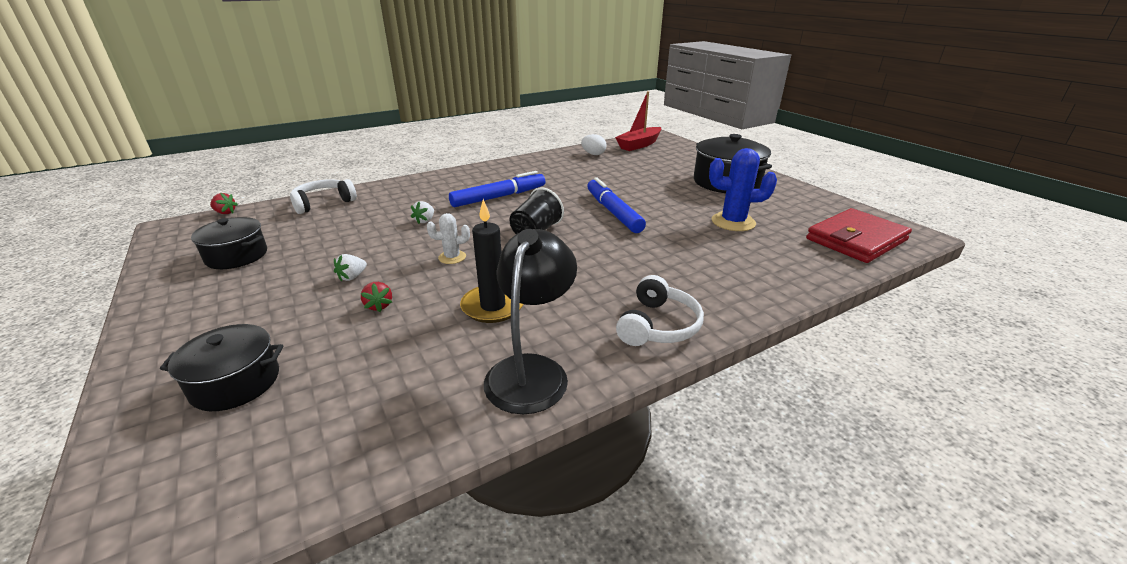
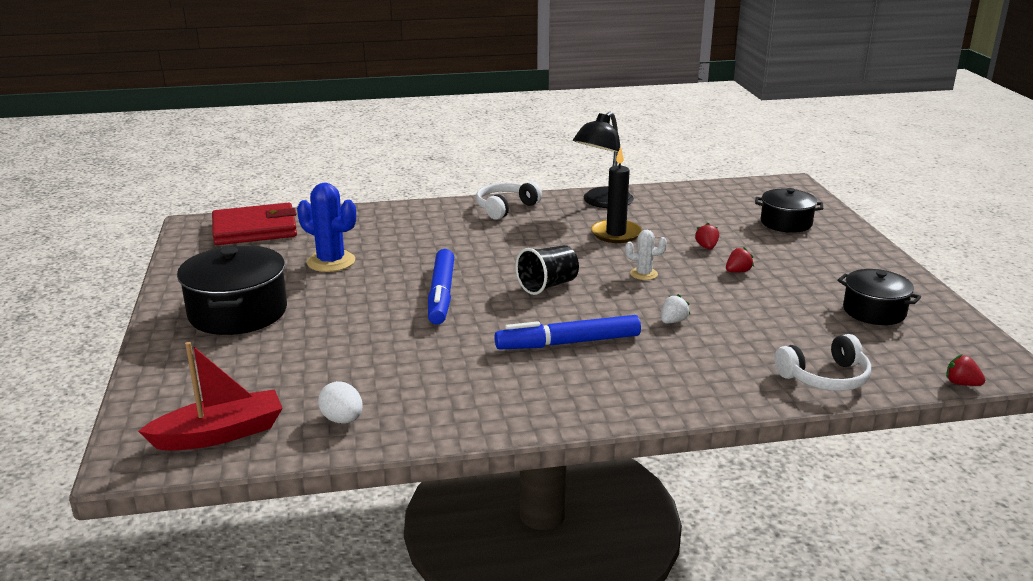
camera: 160 degrees left, 5 degrees down
(352, 277) = (737, 271): white strawberry -> red strawberry

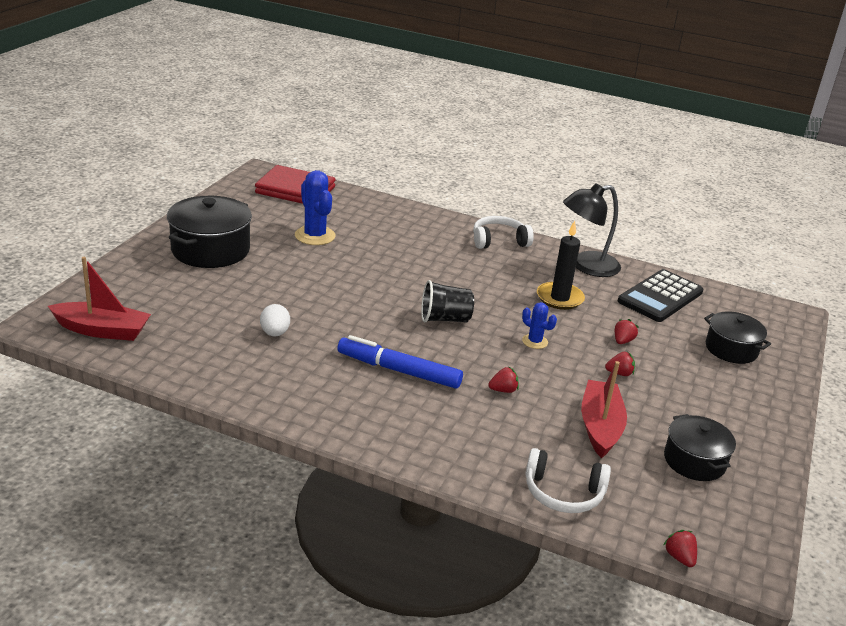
camera: 30 degrees right, 5 degrees up
(342, 420) = (181, 355): white egg -> white egg (275, 333)
(441, 294) = (358, 293): blue marker -> none
(643, 274) = (535, 341): white cactus -> blue cactus
(673, 321) = (503, 390): white strawberry -> red strawberry
(687, 205) = (660, 297): none -> black calculator
(780, 316) = (600, 427): none -> red boat

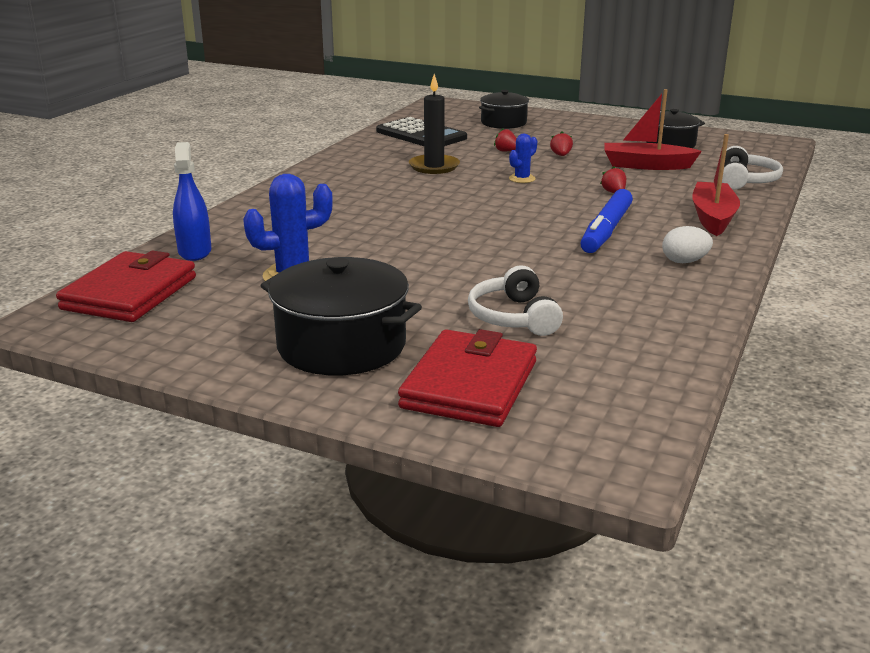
camera: 85 degrees left, 5 degrees down
(102, 330) = (613, 408): red boat -> red boat (713, 218)
(148, 286) = (470, 385): none -> red wallet
(275, 333) = (562, 291): white egg -> white egg (684, 261)
(358, 205) = (195, 252): none -> blue spray bottle
(445, 319) = (493, 211): black cup -> none
(499, 241) = (308, 184): white headphones -> white headphones (513, 317)
(586, 266) = (364, 154): black lamp -> none
(679, 557) = (786, 156): red strawberry -> none

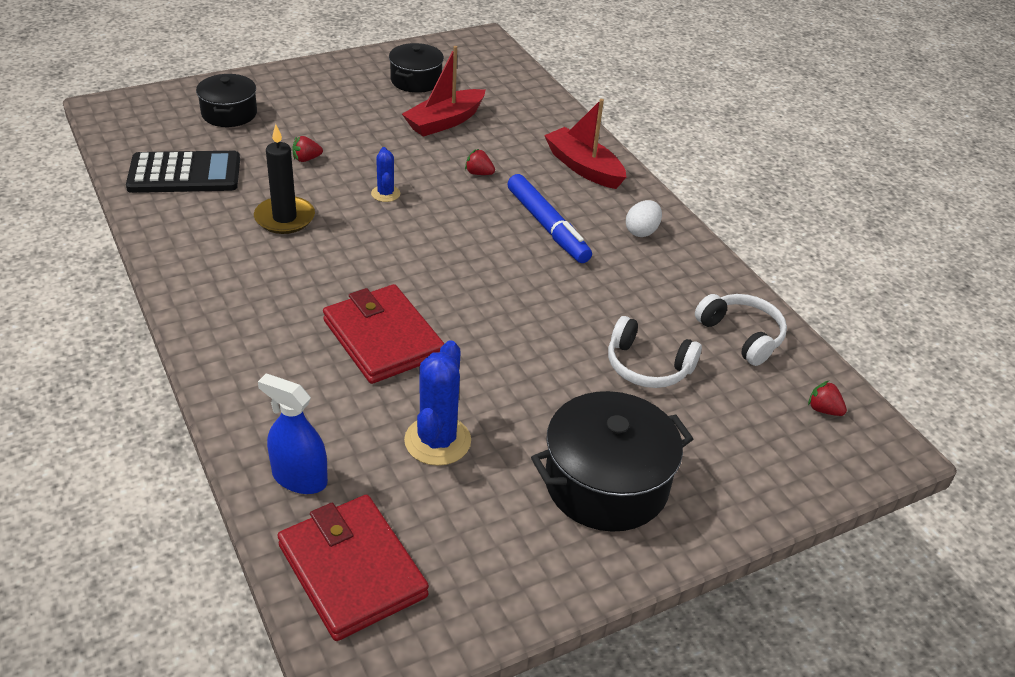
camera: 55 degrees left, 15 degrees up
(470, 385) = (731, 451): red wallet -> red wallet (383, 338)
(561, 155) = (361, 141): red strawberry -> red strawberry (823, 410)
(745, 180) = (535, 106): white headphones -> white headphones (741, 335)

